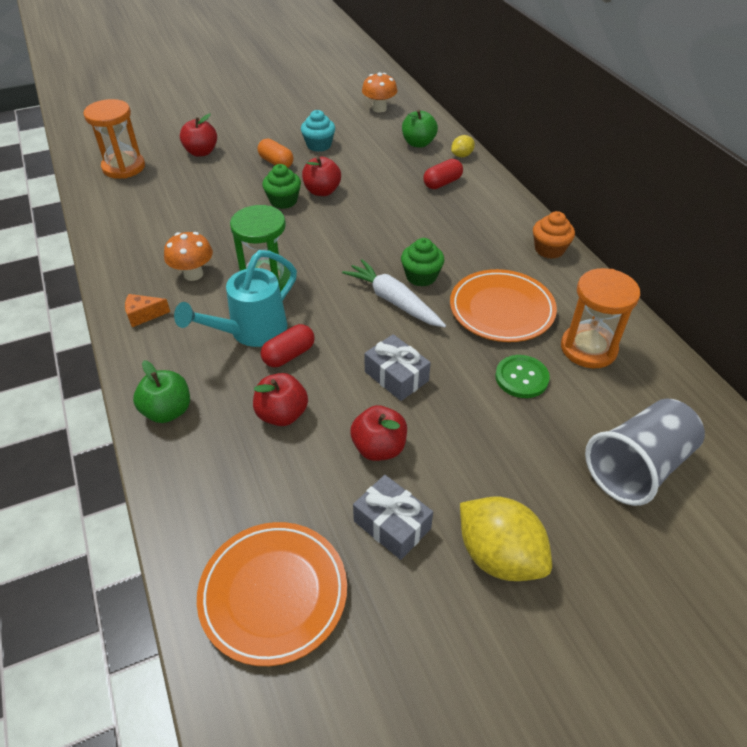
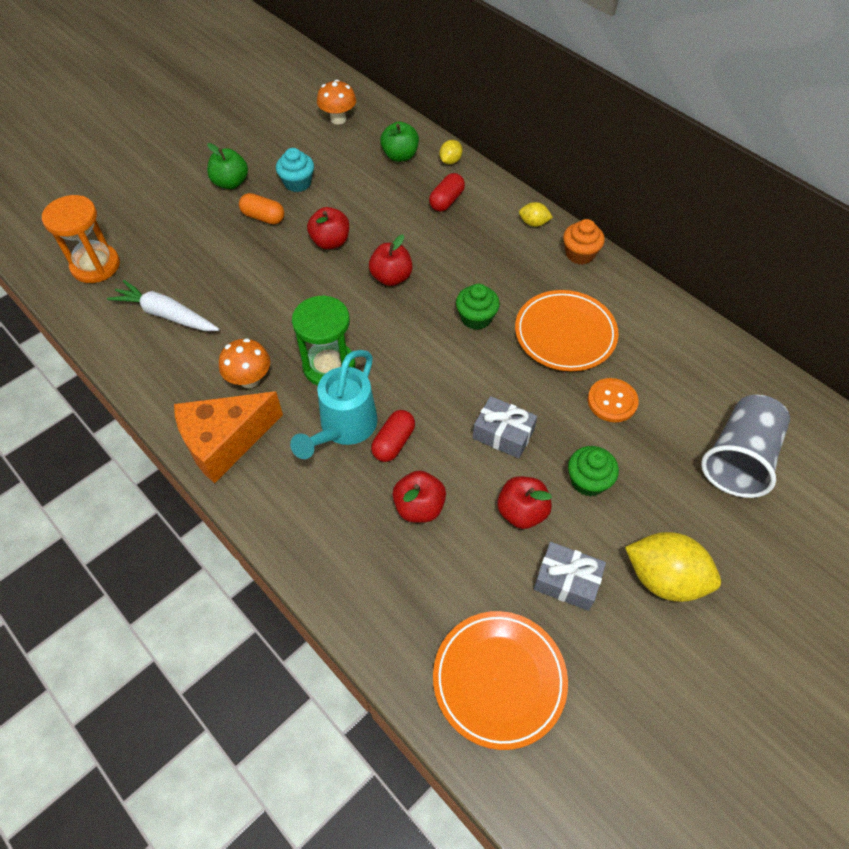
camera: 20 degrees left, 10 degrees up
(144, 315) = (225, 442): orange cheese -> orange cheese, size x2.32
(168, 411) = (309, 539): green apple -> green apple (231, 183)
(201, 152) = (173, 223): red apple -> red apple (391, 277)
(283, 201) = (296, 264): green cupcake -> green cupcake (588, 481)
(394, 301) = (463, 353): white carrot -> white carrot (166, 314)
(516, 216) = (533, 223): none -> yellow lemon
(521, 378) = (612, 401): green button -> orange button
(588, 348) = (656, 353): orange hourglass -> none

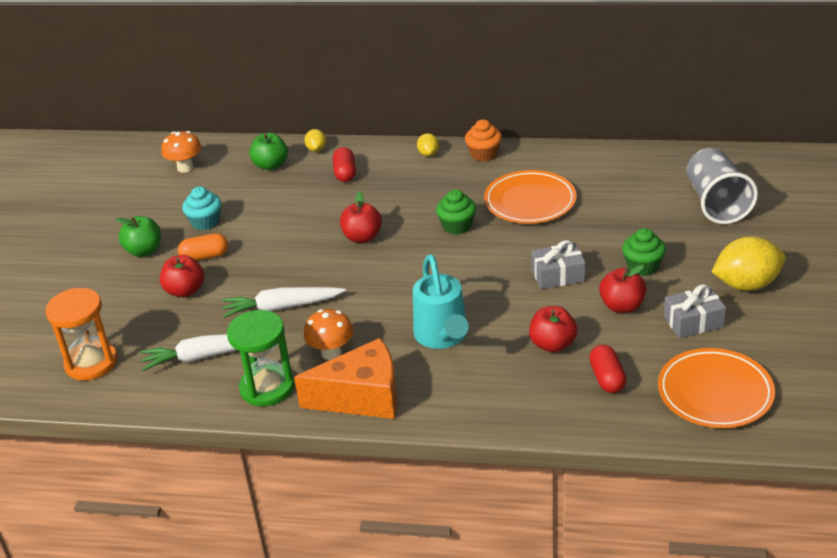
camera: 35 degrees left, 20 degrees down
(225, 442) = (362, 397): orange cheese -> orange cheese turned 120 degrees counterclockwise
(263, 307) = (282, 307): none -> white carrot
(329, 366) = (384, 311): green hourglass -> green hourglass (267, 387)
(330, 242) = (284, 242): red apple -> red apple (185, 291)
(393, 442) = (489, 323): red capsule -> red capsule (607, 378)
(533, 223) = (428, 154): yellow lemon -> yellow lemon turned 75 degrees counterclockwise
(612, 401) = (606, 219): orange button -> none

